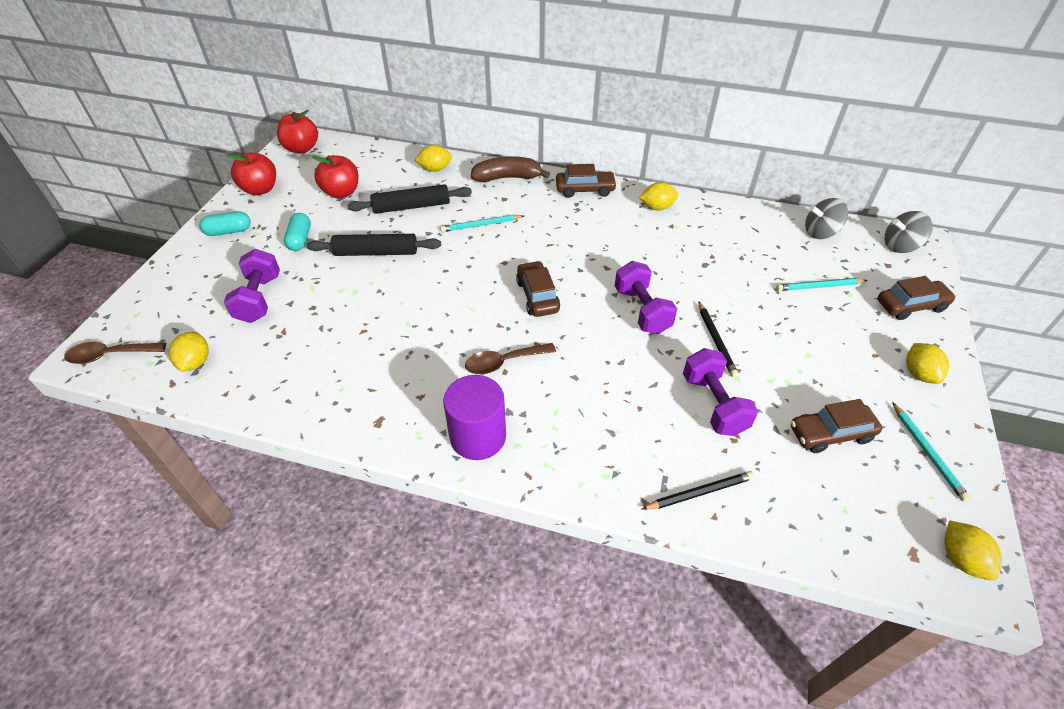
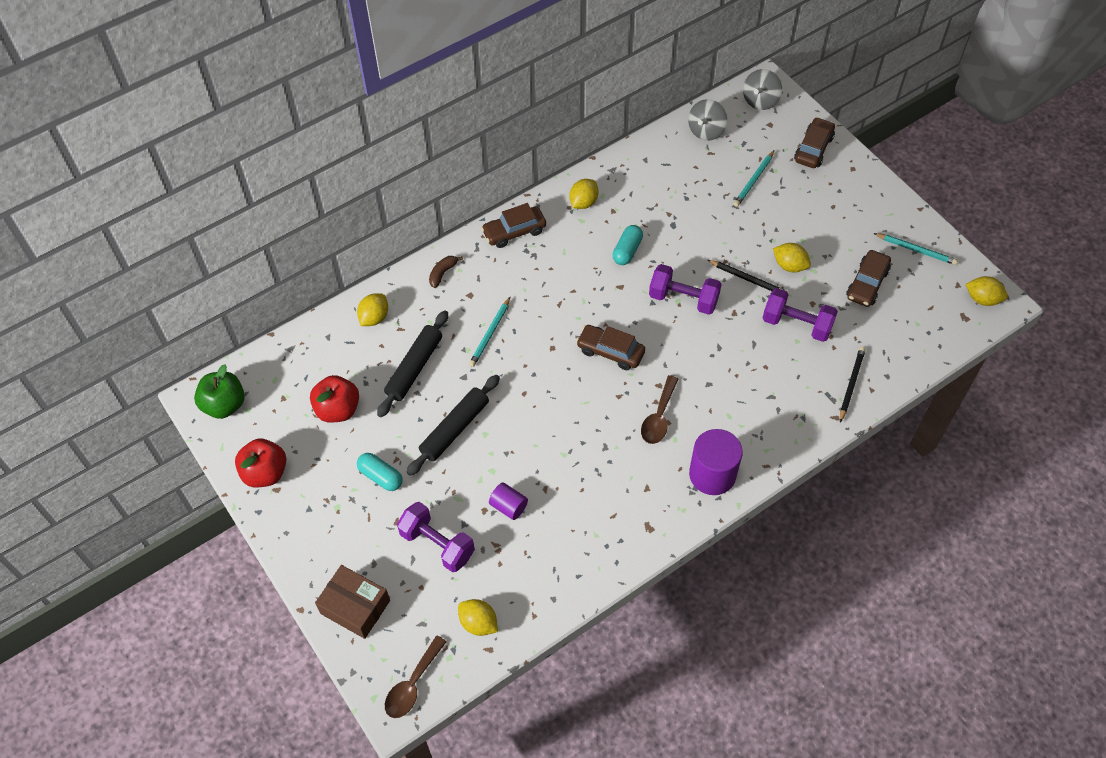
camera: 50 degrees left, 10 degrees up
(170, 286) = (355, 607): none -> brown box
(228, 231) = (312, 528): turquoise capsule -> turquoise capsule (627, 251)
(302, 148) = (224, 405): red apple -> green apple
(327, 319) = (508, 506): none -> purple cylinder
(507, 178) = (442, 273): brown banana -> brown banana, size x0.54
(585, 190) = (514, 232): brown car -> brown car turned 150 degrees counterclockwise
(919, 374) = (865, 199): yellow lemon -> yellow lemon (789, 265)

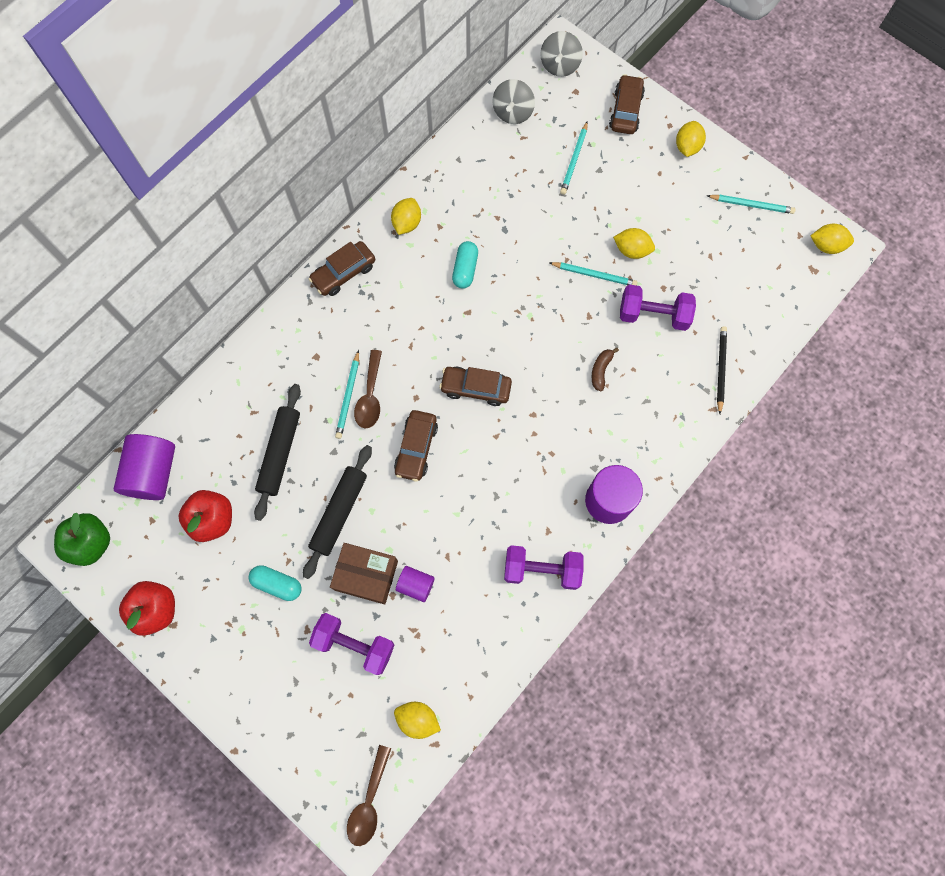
camera: 15 degrees left, 15 degrees up
(296, 359) = (153, 473): none -> purple cylinder
(355, 607) = (289, 734): brown box -> brown box (366, 575)
(374, 318) = (223, 406): yellow lemon -> yellow lemon (687, 147)
(442, 273) = (281, 338): brown banana -> brown banana (600, 370)
(659, 417) = (541, 450): brown spoon -> brown spoon (370, 396)
(683, 299) = (535, 312): purple dumbbell -> purple dumbbell (542, 570)
(748, 279) = (594, 275): black pencil -> turquoise pencil
(867, 284) = (712, 254): brown car -> brown car (416, 448)

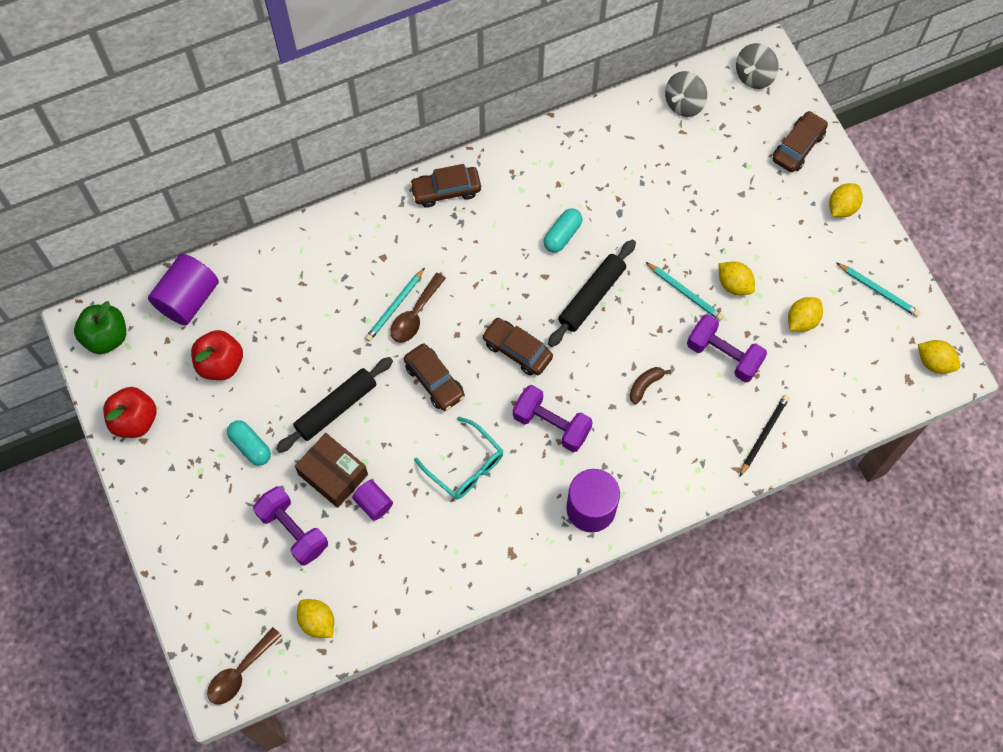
camera: 25 degrees right, 5 degrees down
(280, 453) = (308, 331): black rolling pin -> black rolling pin (591, 297)
(407, 223) = (528, 168): yellow lemon -> yellow lemon (802, 320)
(416, 448) = (434, 381): brown car -> brown car turned 75 degrees counterclockwise
(480, 512) = (465, 465): none -> turquoise glasses
(542, 570) = (496, 543): purple dumbbell -> purple dumbbell (551, 424)
(574, 160) = (721, 174): turquoise pencil -> none

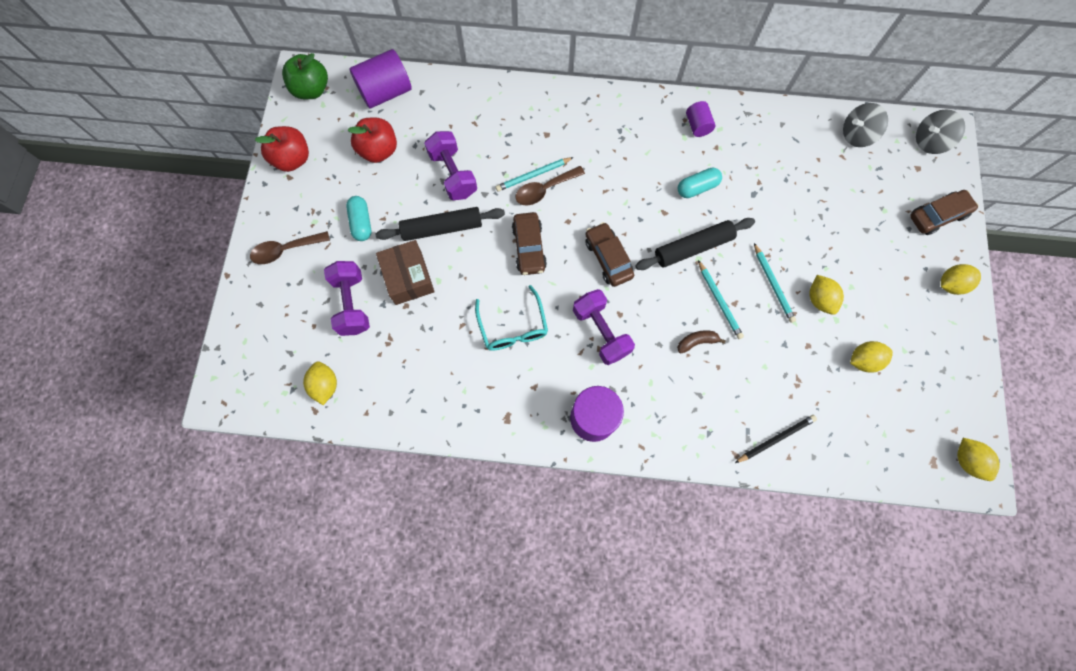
camera: 30 degrees right, 5 degrees up
(240, 672) = (244, 390): brown spoon -> brown spoon (286, 250)
(373, 503) = (424, 317): purple cylinder -> purple cylinder (697, 126)
(446, 191) = (624, 109): brown car -> none
(723, 355) = (778, 353): purple dumbbell -> purple dumbbell (453, 174)
(878, 291) = (946, 371): turquoise pencil -> turquoise pencil (719, 301)

